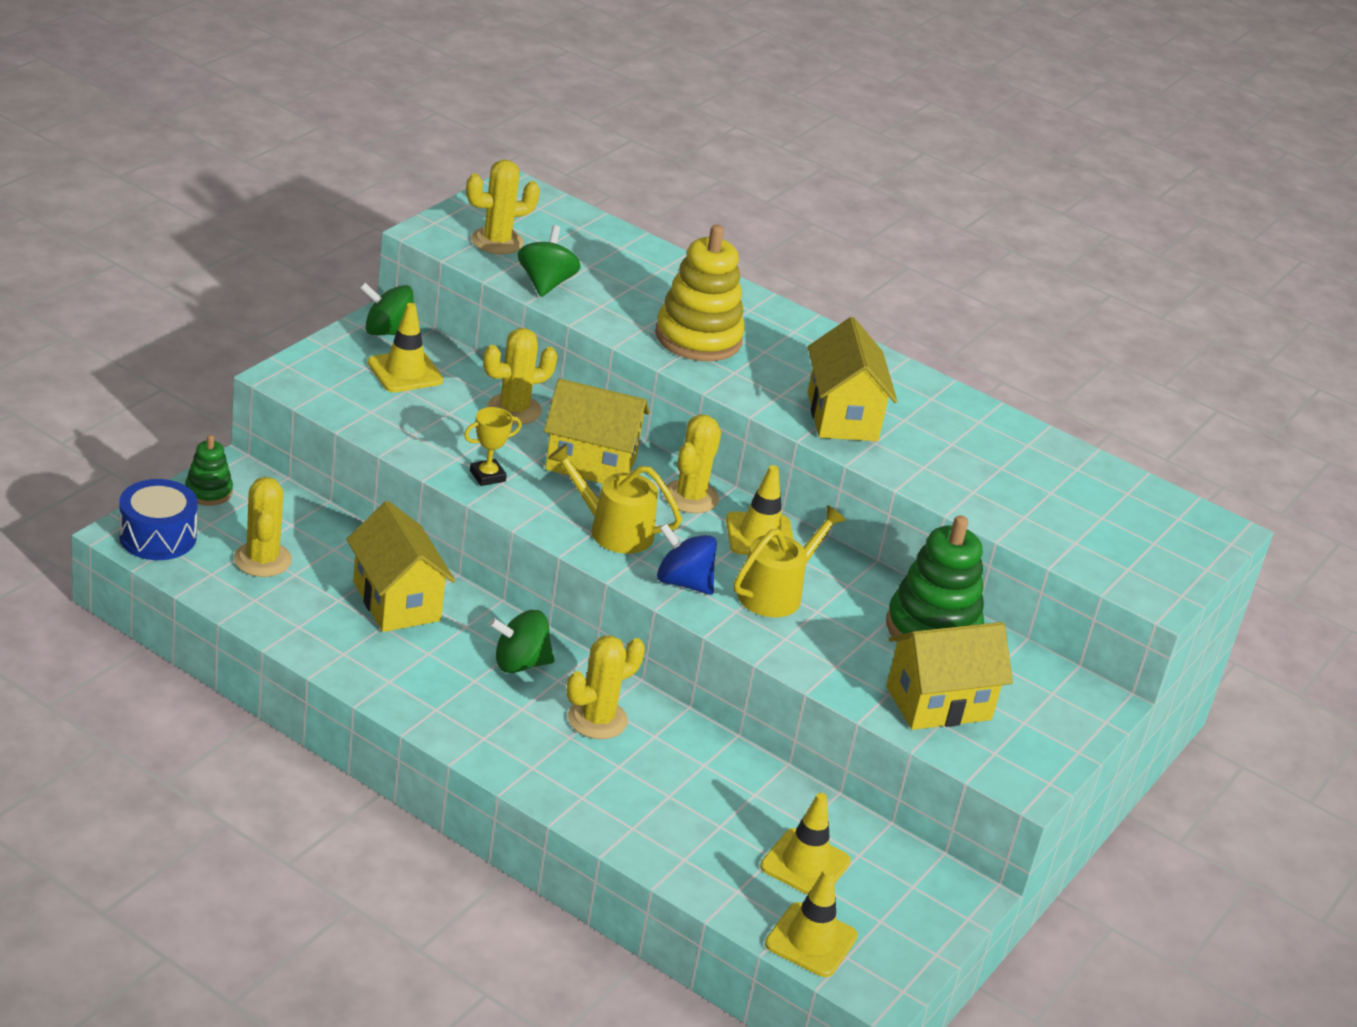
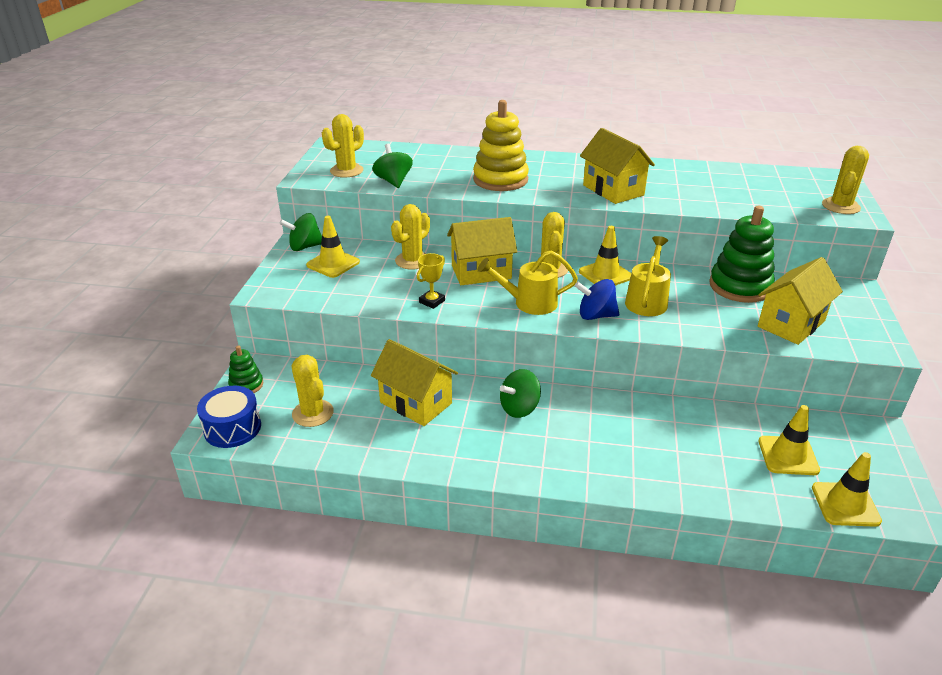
camera: 20 degrees left, 0 degrees up
(597, 719) = (593, 422): yellow cactus -> yellow cactus (840, 206)

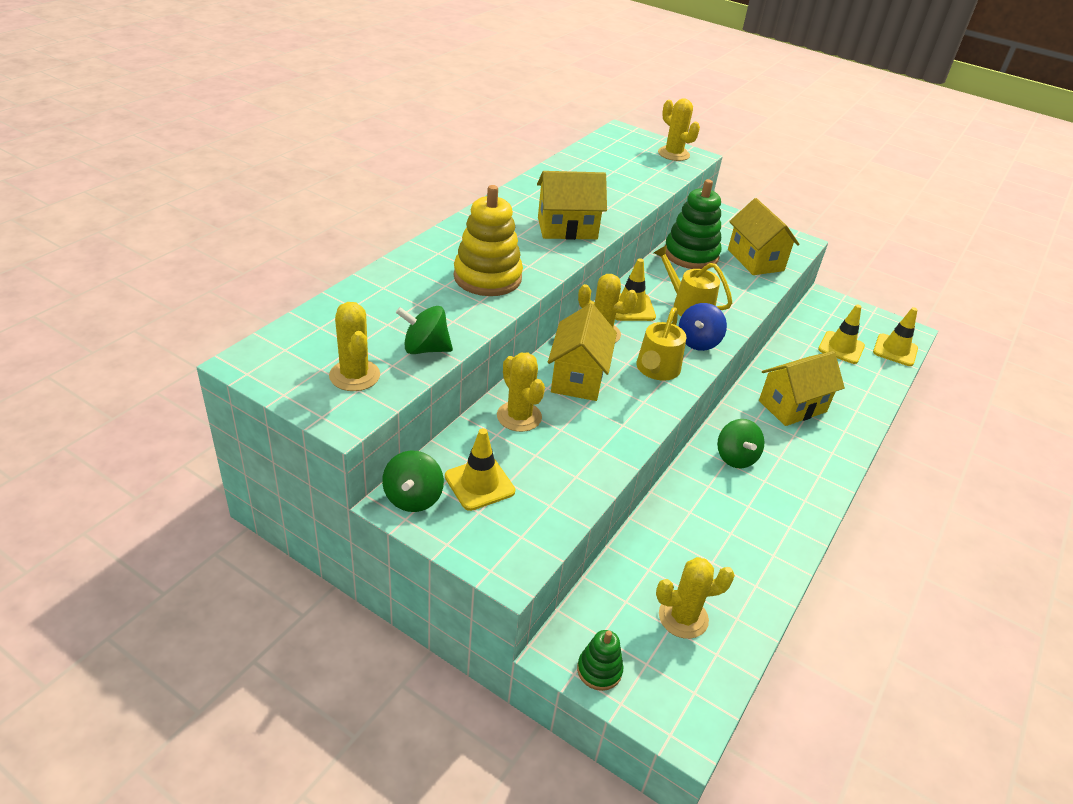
camera: 70 degrees left, 5 degrees up
(232, 428) = (682, 704): blue drum -> none
(416, 403) = (698, 526): yellow house -> yellow house (792, 406)
(432, 301) = (618, 432): yellow trophy -> none

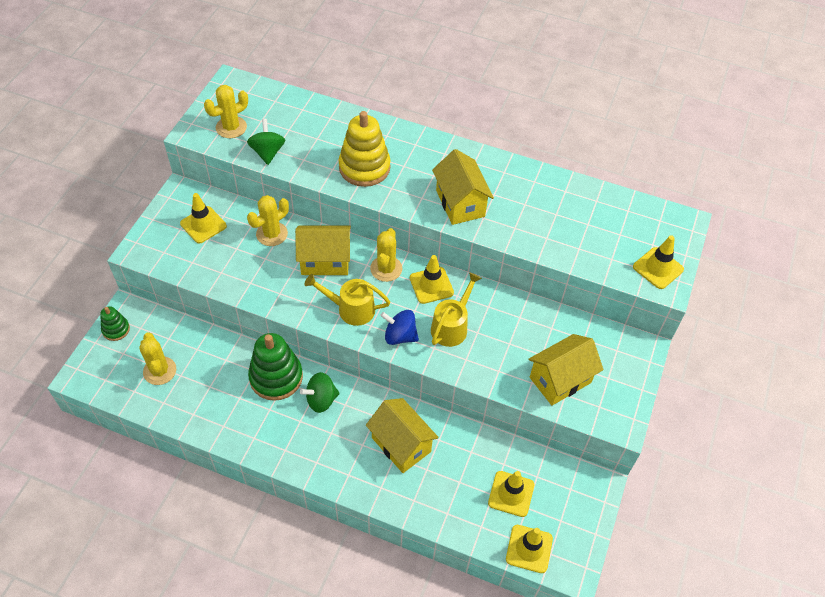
camera: 80 degrees right, 15 degrees up
(413, 498) = (185, 197): green spinning top -> none
(673, 154) = (658, 268): yellow cactus -> yellow traffic cone
(691, 255) = (541, 325): green stacking toy -> green stacking toy (276, 377)

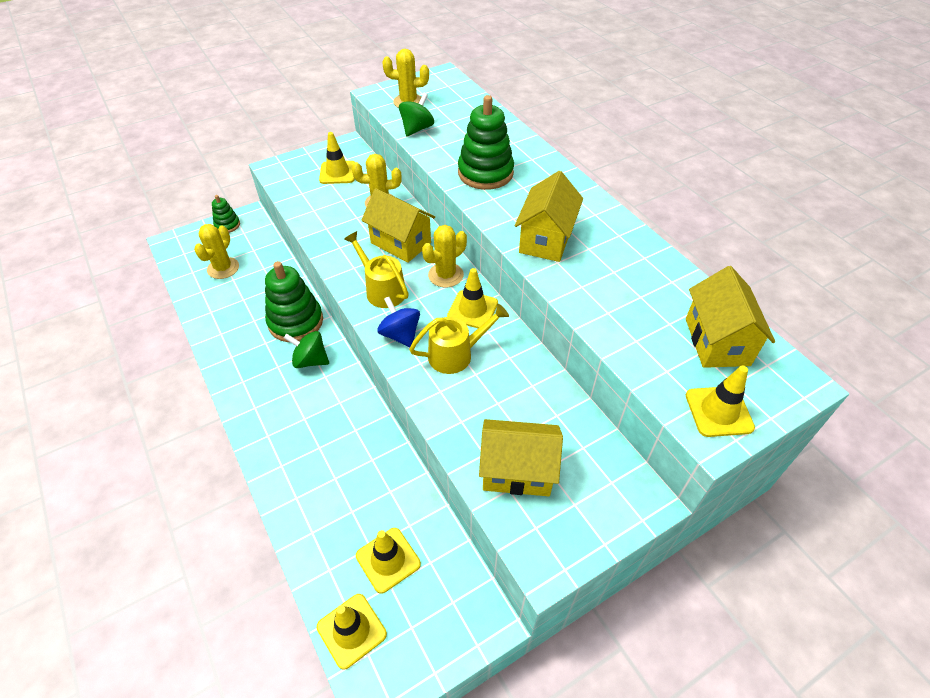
camera: 40 degrees right, 5 degrees down
(364, 167) = (485, 173): yellow stacking toy -> green stacking toy
(401, 444) = (335, 441): yellow house -> yellow house (717, 341)

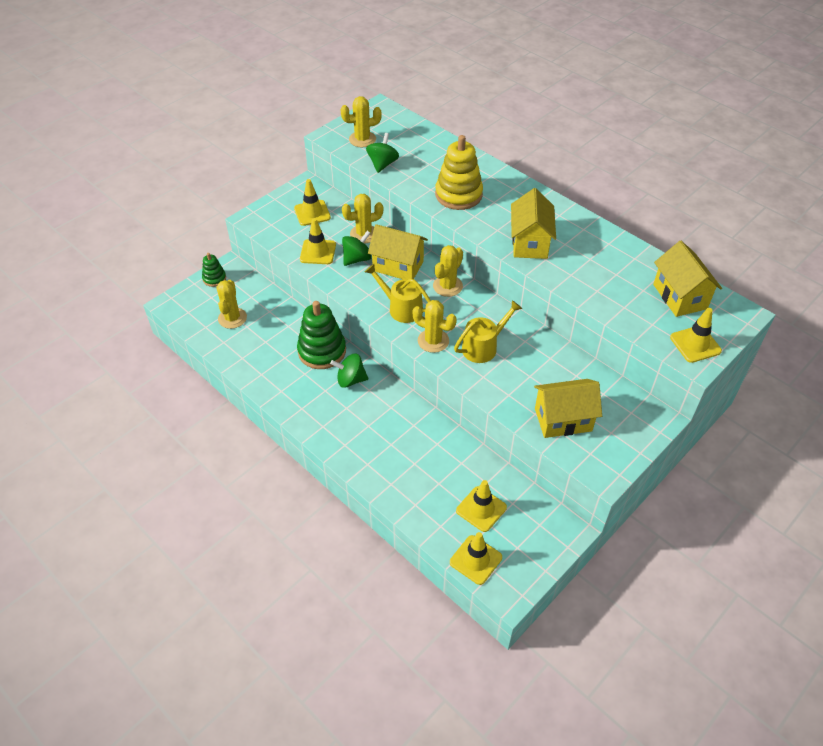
camera: 15 degrees left, 0 degrees up
(360, 227) = (357, 259): none -> green spinning top
(400, 335) = (433, 341): blue spinning top -> yellow cactus
(472, 310) = (481, 310): yellow traffic cone -> yellow traffic cone (318, 252)
(485, 173) = (458, 195): green stacking toy -> yellow stacking toy

